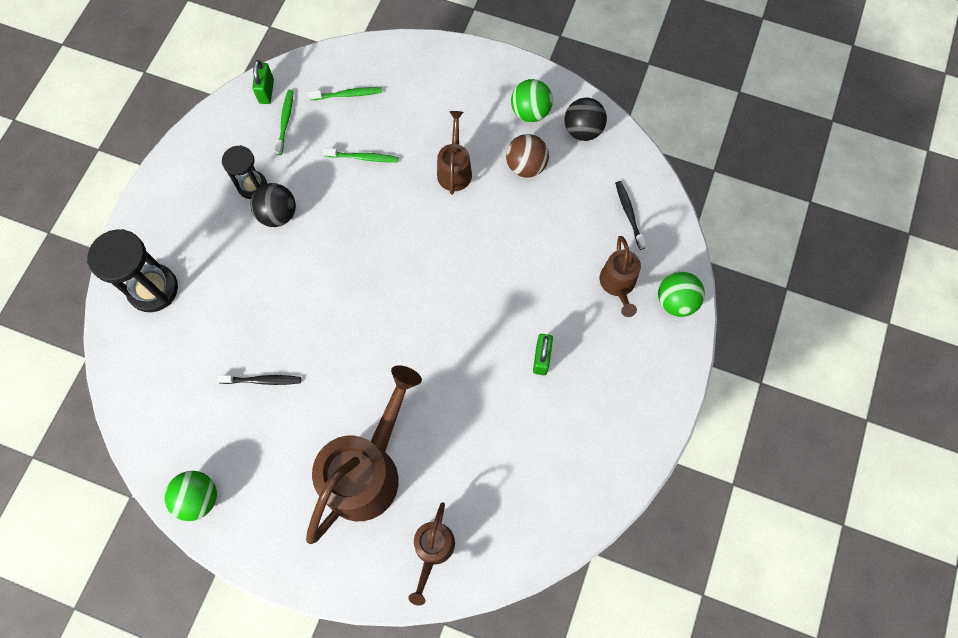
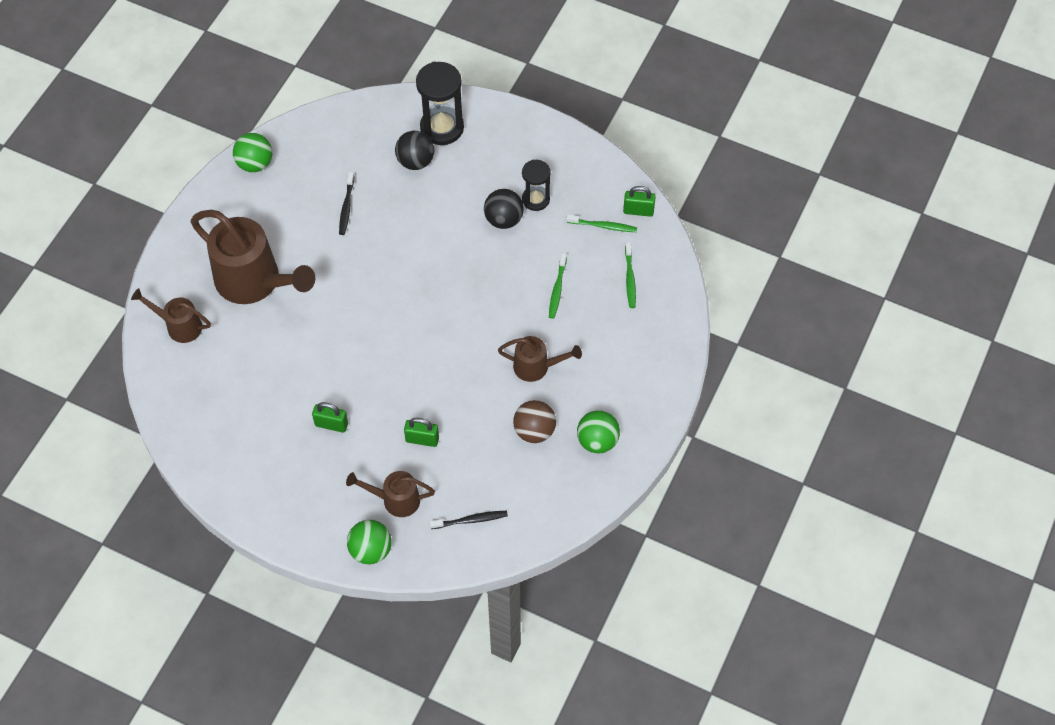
camera: 95 degrees right, 10 degrees down
(548, 267) = (422, 439): none -> green padlock
(582, 130) = (571, 488): black ball -> black ball (415, 161)

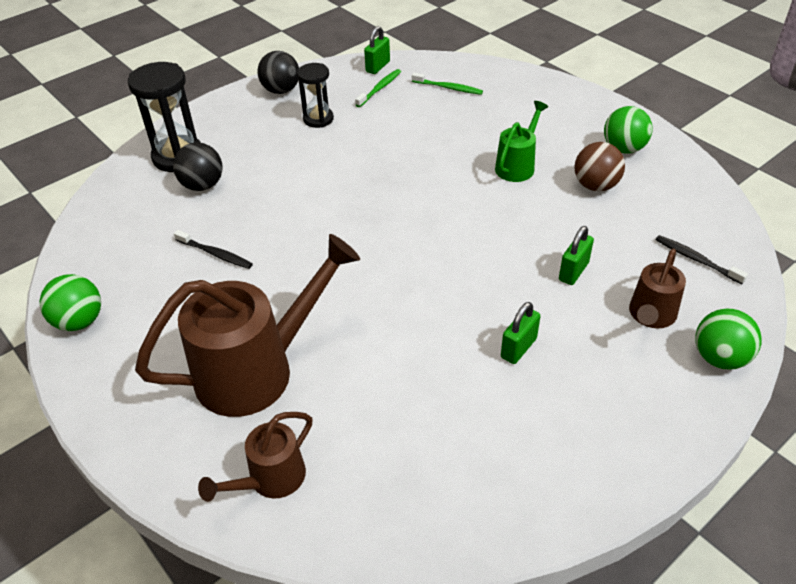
camera: 65 degrees left, 15 degrees down
(470, 520) = (696, 259): black toothbrush -> black toothbrush turned 60 degrees counterclockwise
(504, 219) = (325, 144): black ball -> black ball (281, 90)
(537, 367) = (517, 165): brown watering can -> green watering can
(557, 289) = (432, 131): green toothbrush -> none

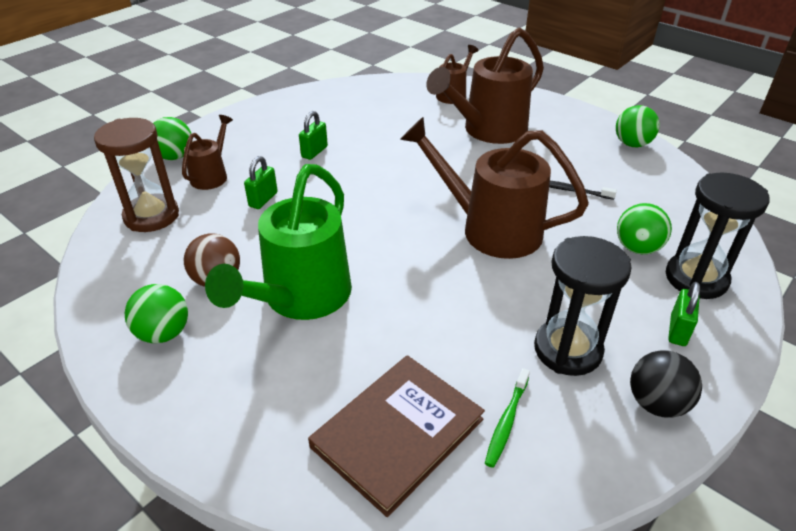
camera: 170 degrees right, 5 degrees down
(202, 185) = (637, 248): black ball -> green ball
(318, 119) = (567, 350): black hourglass -> black hourglass, size x1.61
(329, 215) = (489, 229): none -> brown watering can
(378, 67) = (530, 481): green padlock -> green padlock (678, 330)
(448, 88) = (397, 433): green toothbrush -> brown book
(517, 165) = (300, 299): green watering can -> green watering can, size x1.92
(696, 259) = (151, 216): black toothbrush -> brown hourglass

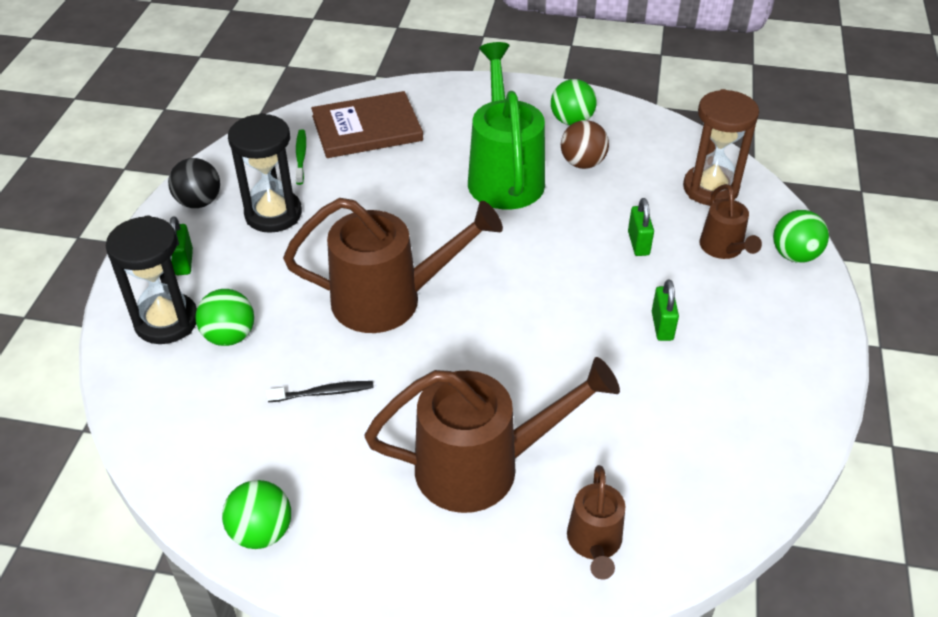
camera: 150 degrees right, 5 degrees up
(397, 433) = (367, 128): brown book -> brown book turned 60 degrees clockwise
(487, 131) = (483, 466): brown watering can -> brown watering can turned 60 degrees clockwise

